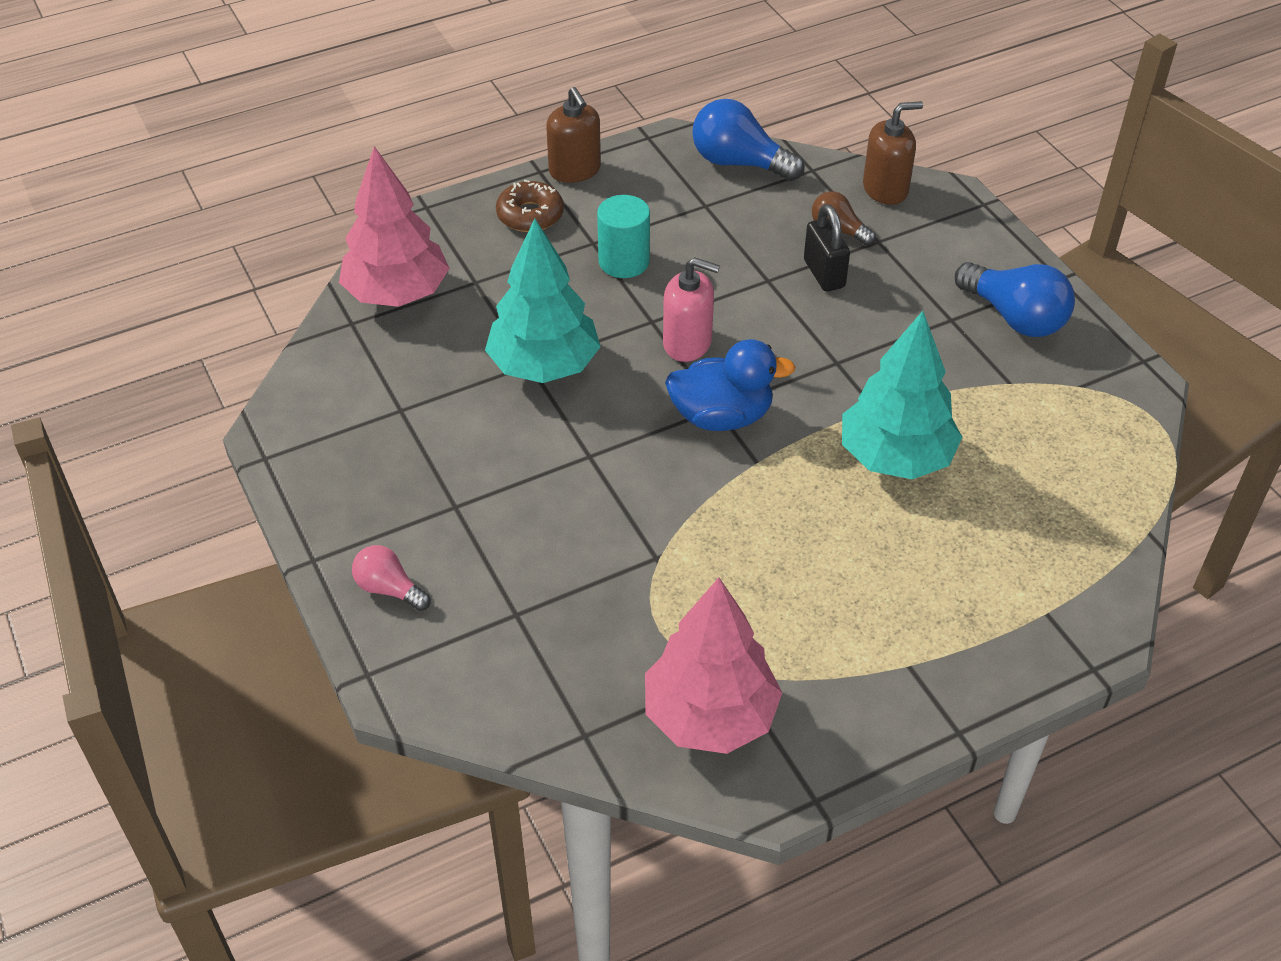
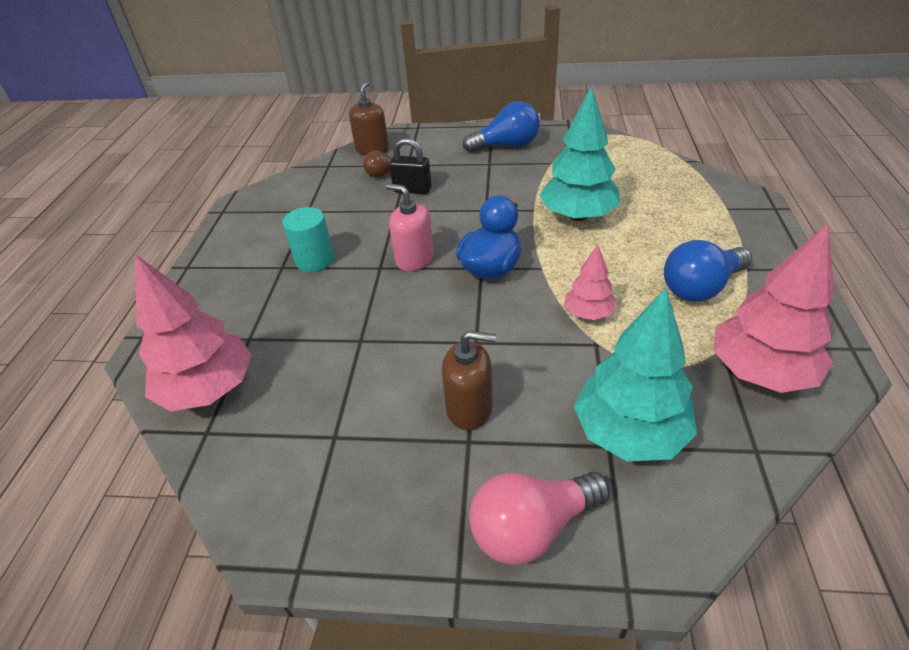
camera: 55 degrees left, 5 degrees down
(389, 589) = (532, 528): pink light bulb -> pink light bulb, size x1.72
(530, 215) = (220, 286): brown donut -> none
(544, 366) = (369, 333): turquoise tree -> turquoise tree (629, 433)
(575, 170) = (208, 251): brown soap dispenser -> brown soap dispenser (469, 408)
(687, 343) = (414, 259): pink soap dispenser -> pink soap dispenser turned 105 degrees counterclockwise
(703, 533) = (588, 313): none -> pink tree
(739, 163) = (290, 187): blue light bulb -> blue light bulb (700, 287)

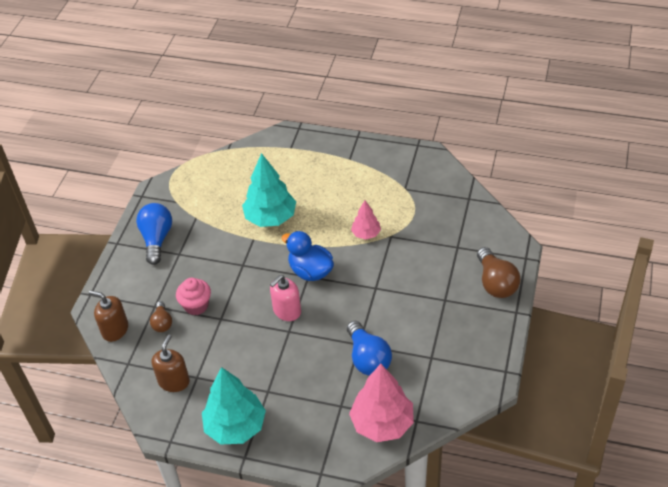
camera: 80 degrees left, 5 degrees up
(315, 260) = (266, 370): turquoise cylinder -> none
(412, 190) = (196, 306): black padlock -> pink cupcake
(469, 408) = (424, 296): brown soap dispenser -> brown soap dispenser (174, 381)
(532, 528) = (495, 283): pink light bulb -> brown light bulb
(629, 433) = (451, 238): turquoise tree -> turquoise tree (235, 427)
(700, 287) = (359, 182): blue light bulb -> blue light bulb (368, 358)
(760, 372) = (425, 181): pink tree -> none

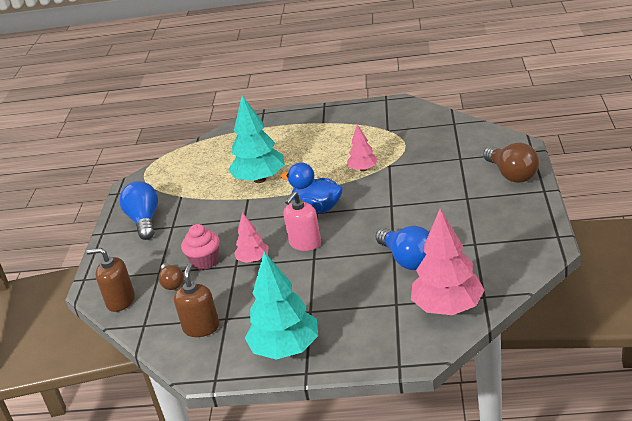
camera: 10 degrees left, 15 degrees down
(237, 317) = (253, 260): none -> pink tree

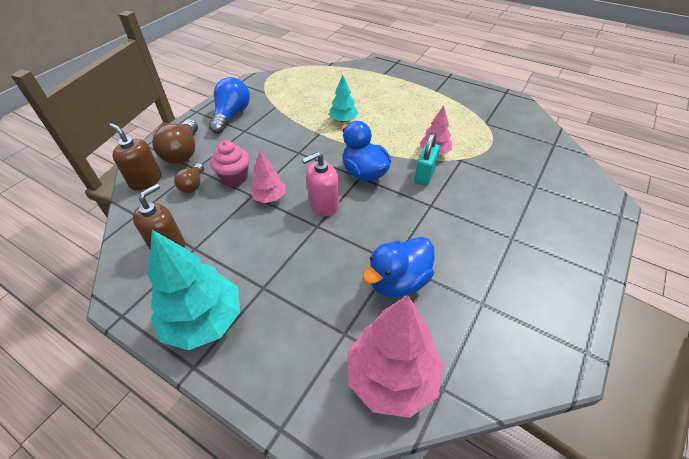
camera: 25 degrees right, 15 degrees up
(260, 179) = (343, 120): turquoise tree -> turquoise tree, size x0.54
(369, 188) = (425, 175): none -> turquoise padlock
(408, 260) = (398, 281): blue light bulb -> blue duck
(512, 174) = (579, 234): brown light bulb -> brown light bulb (183, 153)

